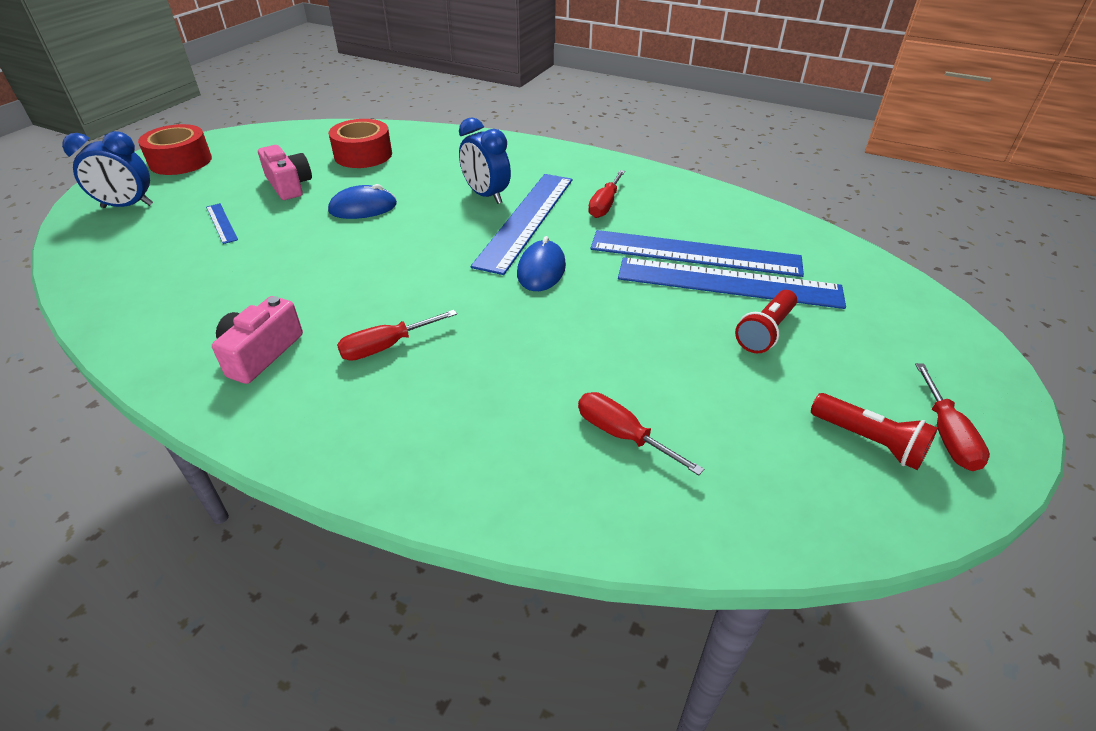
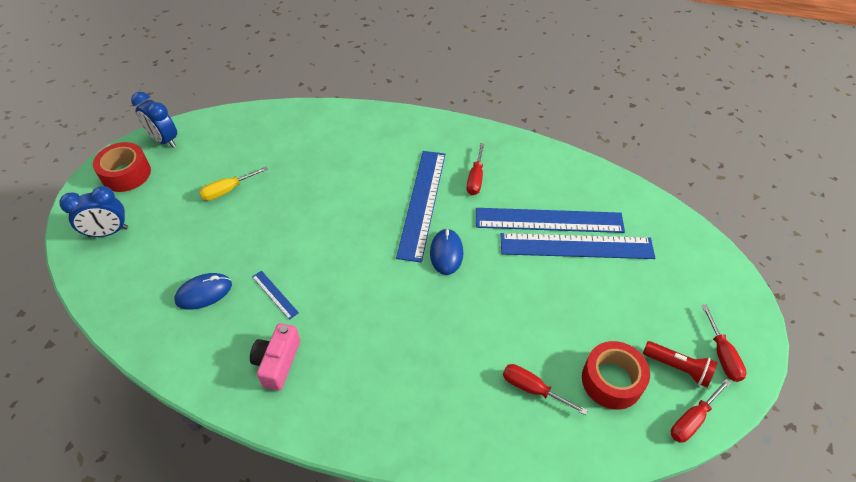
camera: 10 degrees left, 10 degrees up
(221, 223) = (192, 240): blue ruler -> blue ruler (275, 294)
(289, 185) = (228, 190): pink camera -> yellow screwdriver
(363, 155) = (273, 146): red tape -> red tape (612, 380)
(363, 208) = (295, 207): blue mouse -> blue mouse (204, 293)
(386, 346) = (361, 342): red screwdriver -> red screwdriver (692, 419)
(486, 196) = (385, 181): blue clock -> blue clock (164, 140)
(765, 332) = (606, 288): red flashlight -> none

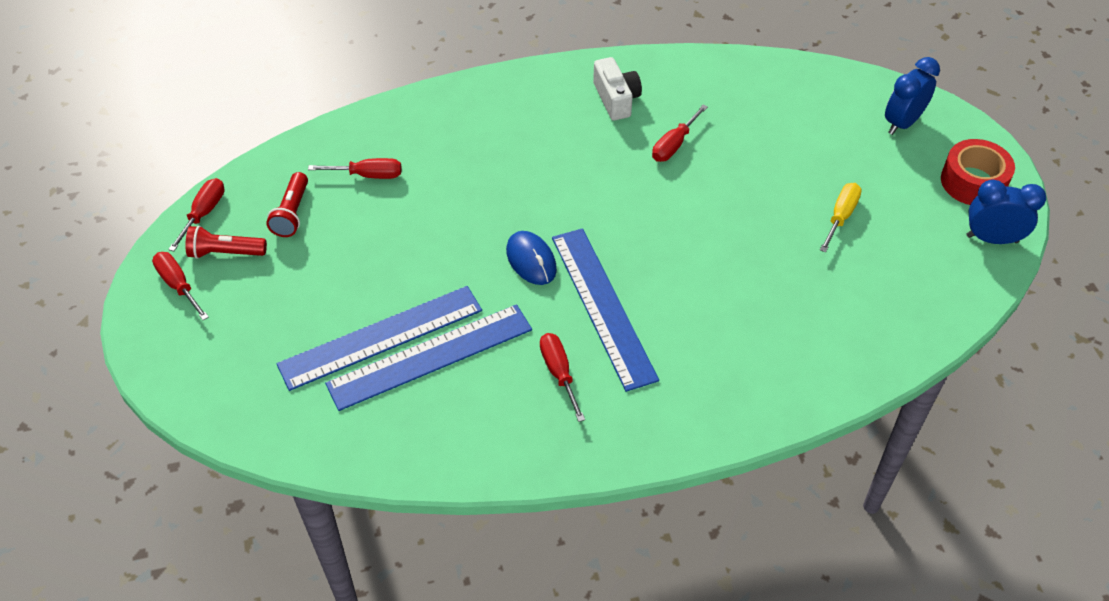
camera: 150 degrees right, 0 degrees up
(204, 293) = (742, 117): blue mouse -> none
(275, 294) = (674, 145): blue ruler -> red screwdriver
(278, 362) = (616, 99): pink camera -> white camera
(612, 380) = (292, 213): red tape -> red flashlight

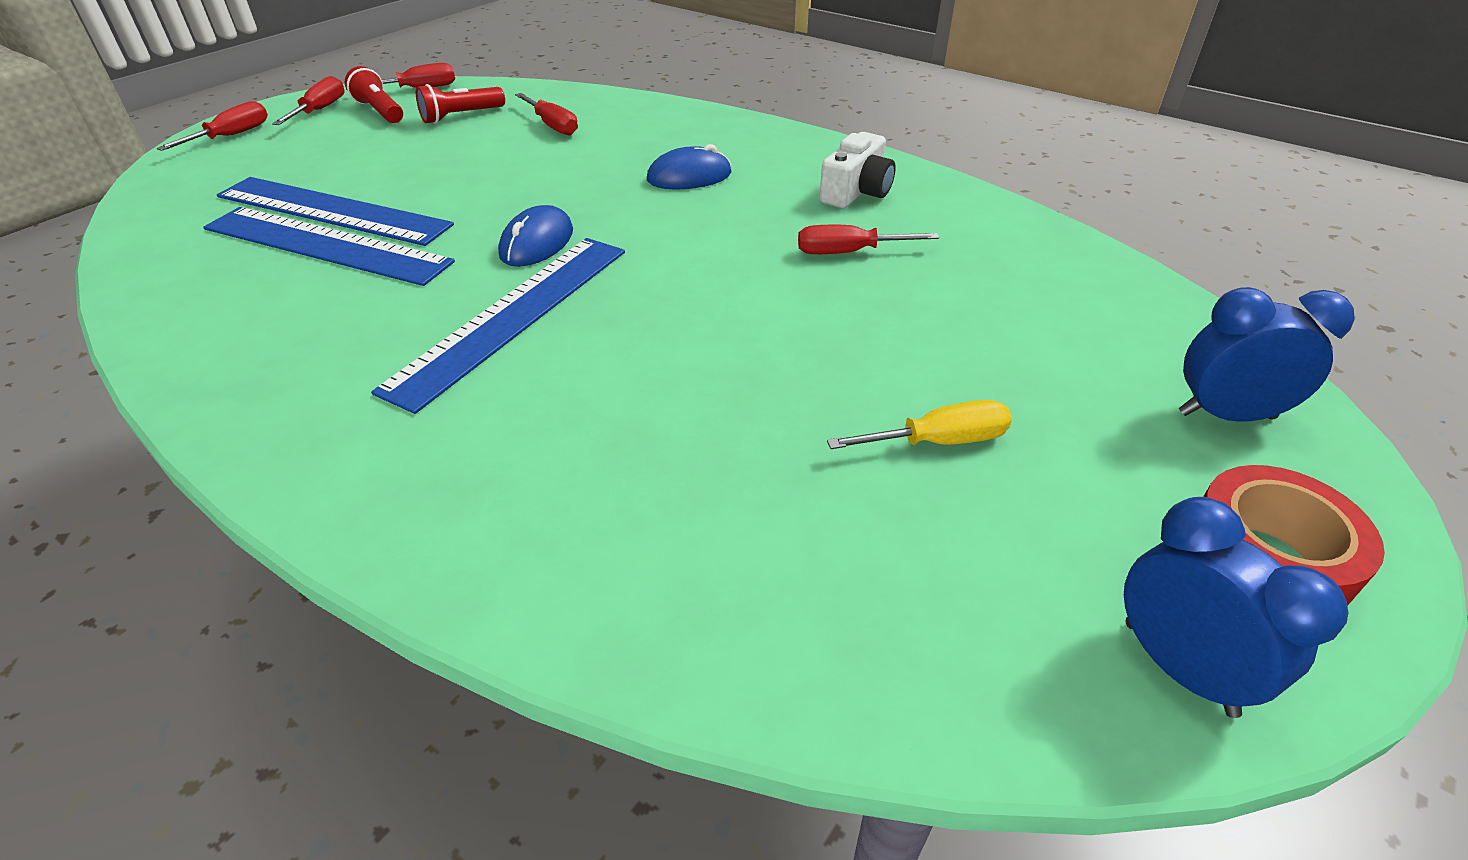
camera: 50 degrees right, 10 degrees down
(520, 153) = (689, 176): none -> blue mouse
(559, 373) = (366, 332): red screwdriver -> red screwdriver (231, 136)

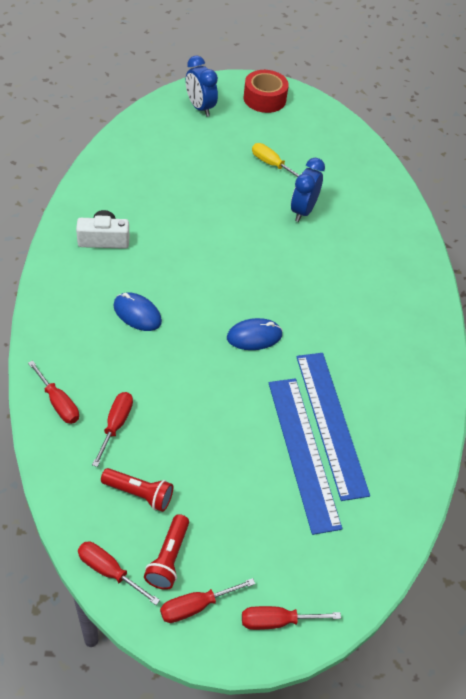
camera: 130 degrees left, 10 degrees up
(513, 316) = (312, 307): blue ruler -> none
(849, 252) = (169, 222): red screwdriver -> red screwdriver (58, 403)
(1179, 667) = (313, 109): blue clock -> blue clock (303, 211)

